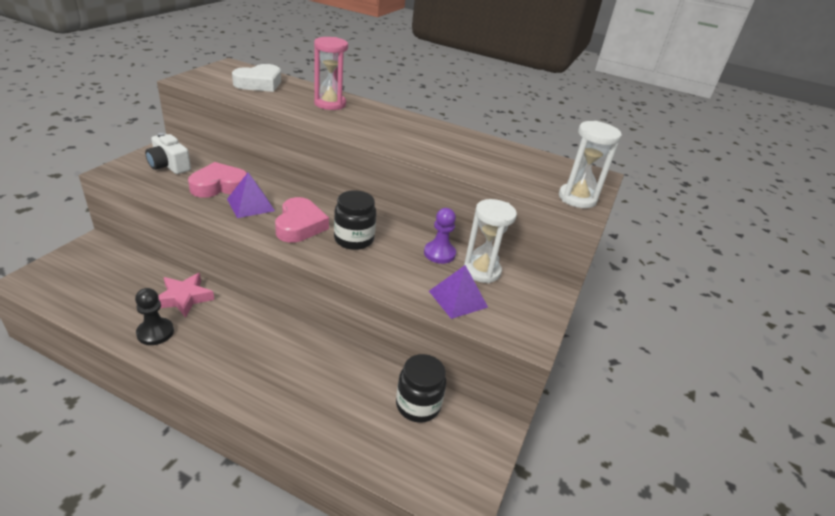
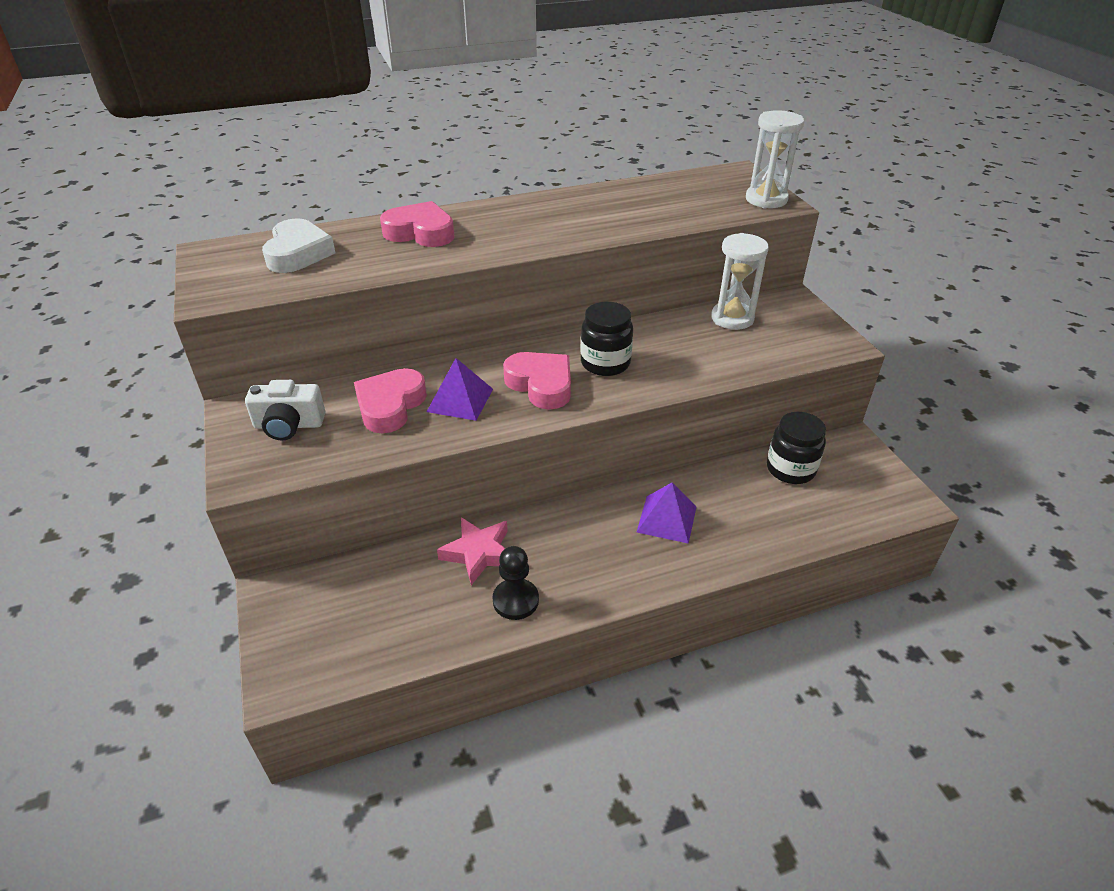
camera: 40 degrees left, 5 degrees up
(330, 104) = (420, 232): pink hourglass -> pink heart
(439, 253) = (682, 326): purple pawn -> none
(458, 299) = (757, 351): purple pyramid -> purple pyramid (666, 519)

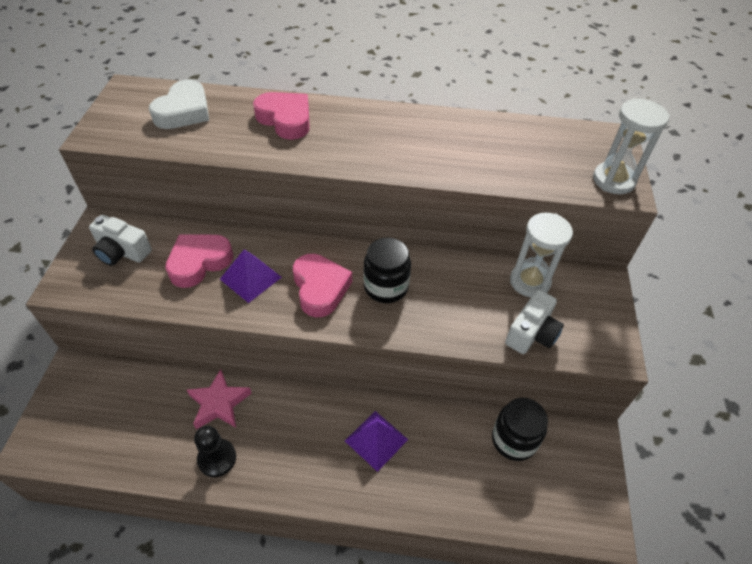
camera: 25 degrees right, 10 degrees up
(765, 354) = (531, 333): none -> white camera

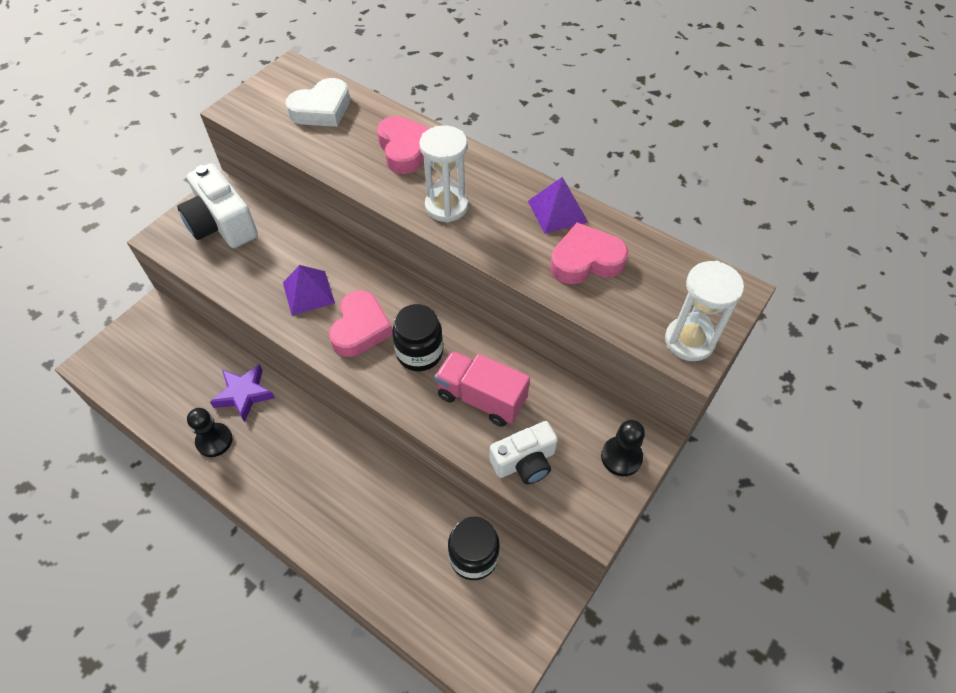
camera: 30 degrees right, 5 degrees up
(122, 252) = (222, 224): white camera -> white camera, size x1.52
(199, 262) = (276, 260): pink heart -> pink heart (586, 260)
(219, 403) = (244, 394): pink star -> purple star
(376, 440) = (350, 491): purple pyramid -> purple pyramid (557, 211)
(462, 300) = (481, 398): none -> pink truck
(530, 282) = (563, 410): white hourglass -> white hourglass (446, 206)
(596, 297) = (621, 457): none -> black pawn

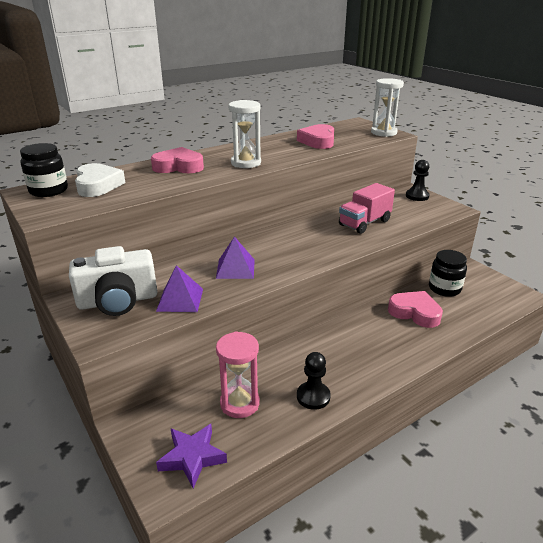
camera: 70 degrees left, 25 degrees down
(194, 381) = (239, 403): none -> pink hourglass
(244, 394) = (272, 372): purple star -> purple star (192, 457)
(360, 328) = (285, 253): pink heart -> pink heart (415, 313)
(419, 353) = (319, 236): black jar -> black jar (49, 191)
(524, 462) = (413, 219): white camera -> none
(557, 211) = (276, 141): purple pyramid -> purple pyramid (180, 299)

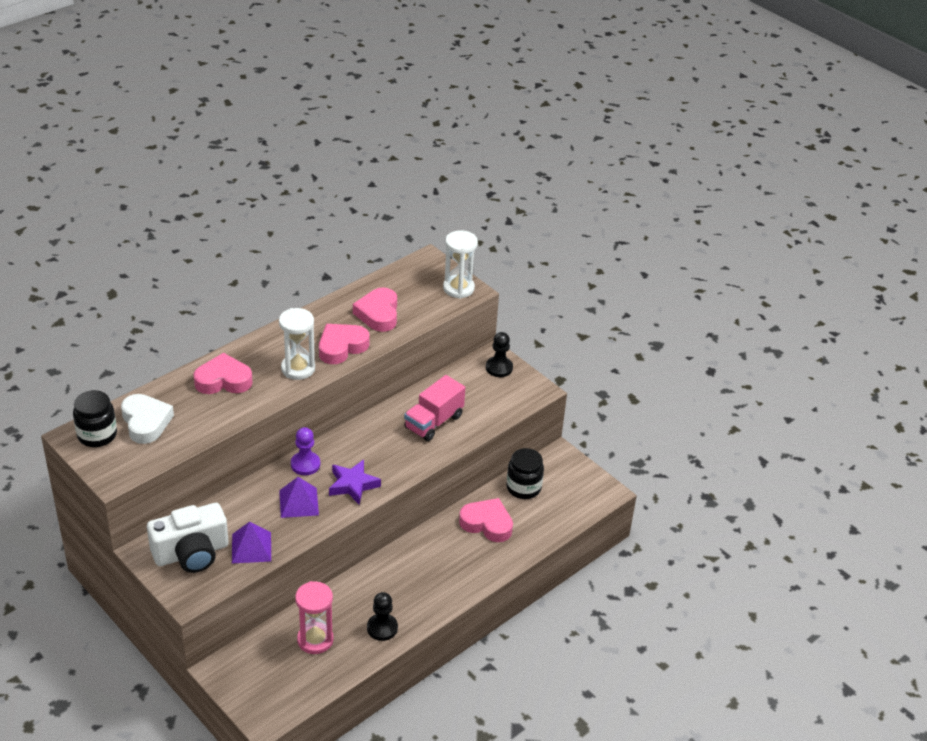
camera: 10 degrees left, 10 degrees up
(192, 457) = (281, 691): purple star -> purple star (353, 485)
(246, 244) = (305, 464): none -> purple pawn
(285, 154) = (341, 347): none -> pink heart

